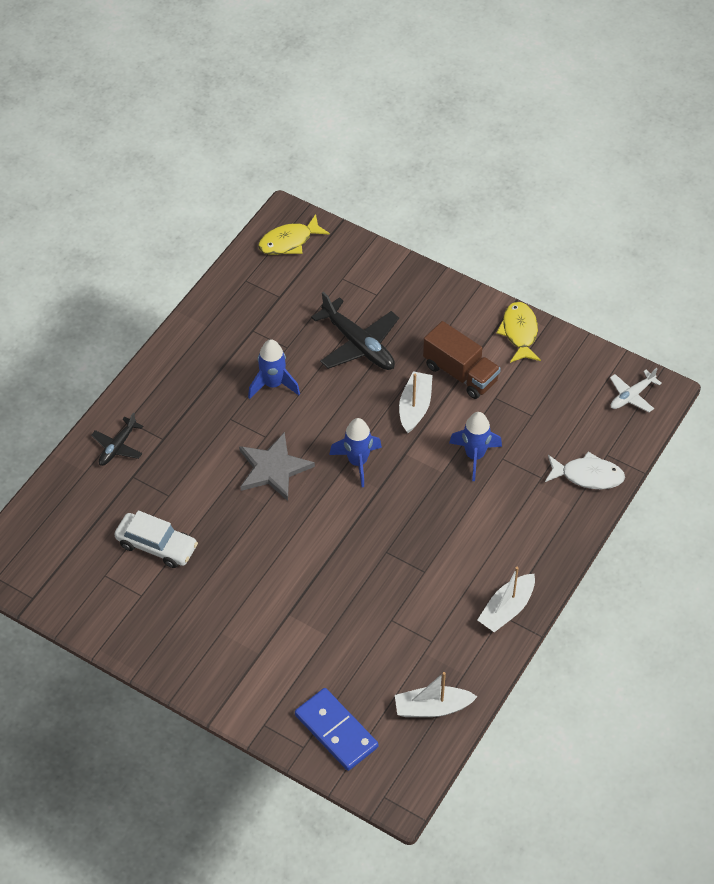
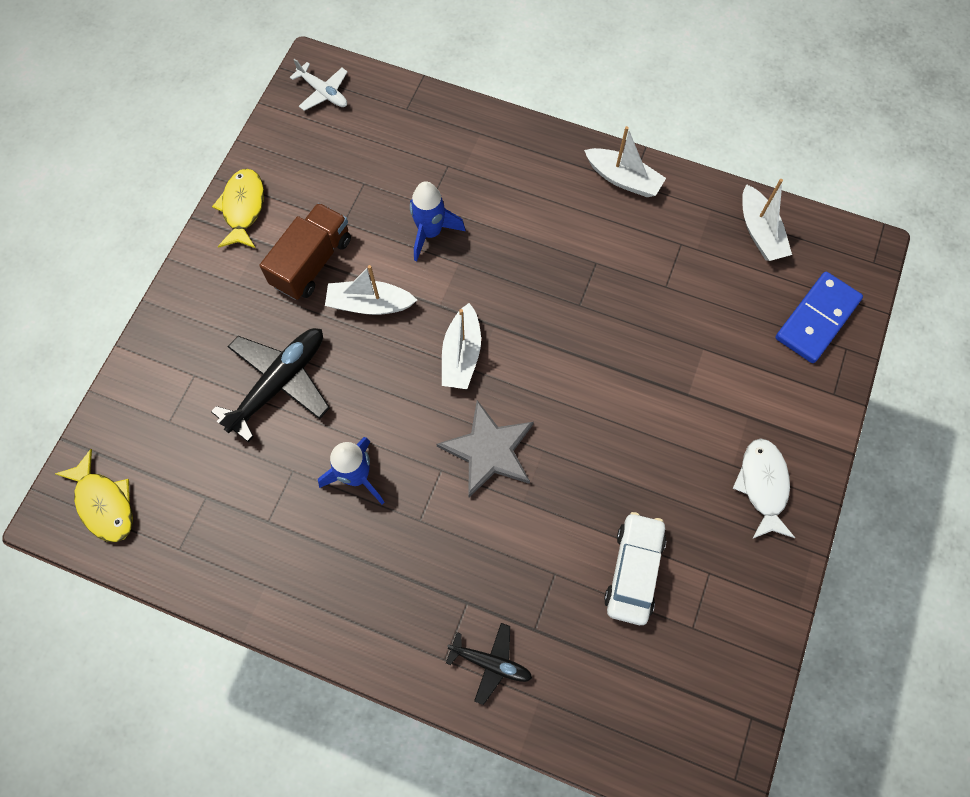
camera: 100 degrees left, 15 degrees up
(357, 462) = (461, 354): blue rocket -> white boat
(519, 332) = (243, 208): yellow fish -> yellow fish turned 105 degrees clockwise
(588, 475) = (437, 123): white fish -> white fish (762, 485)

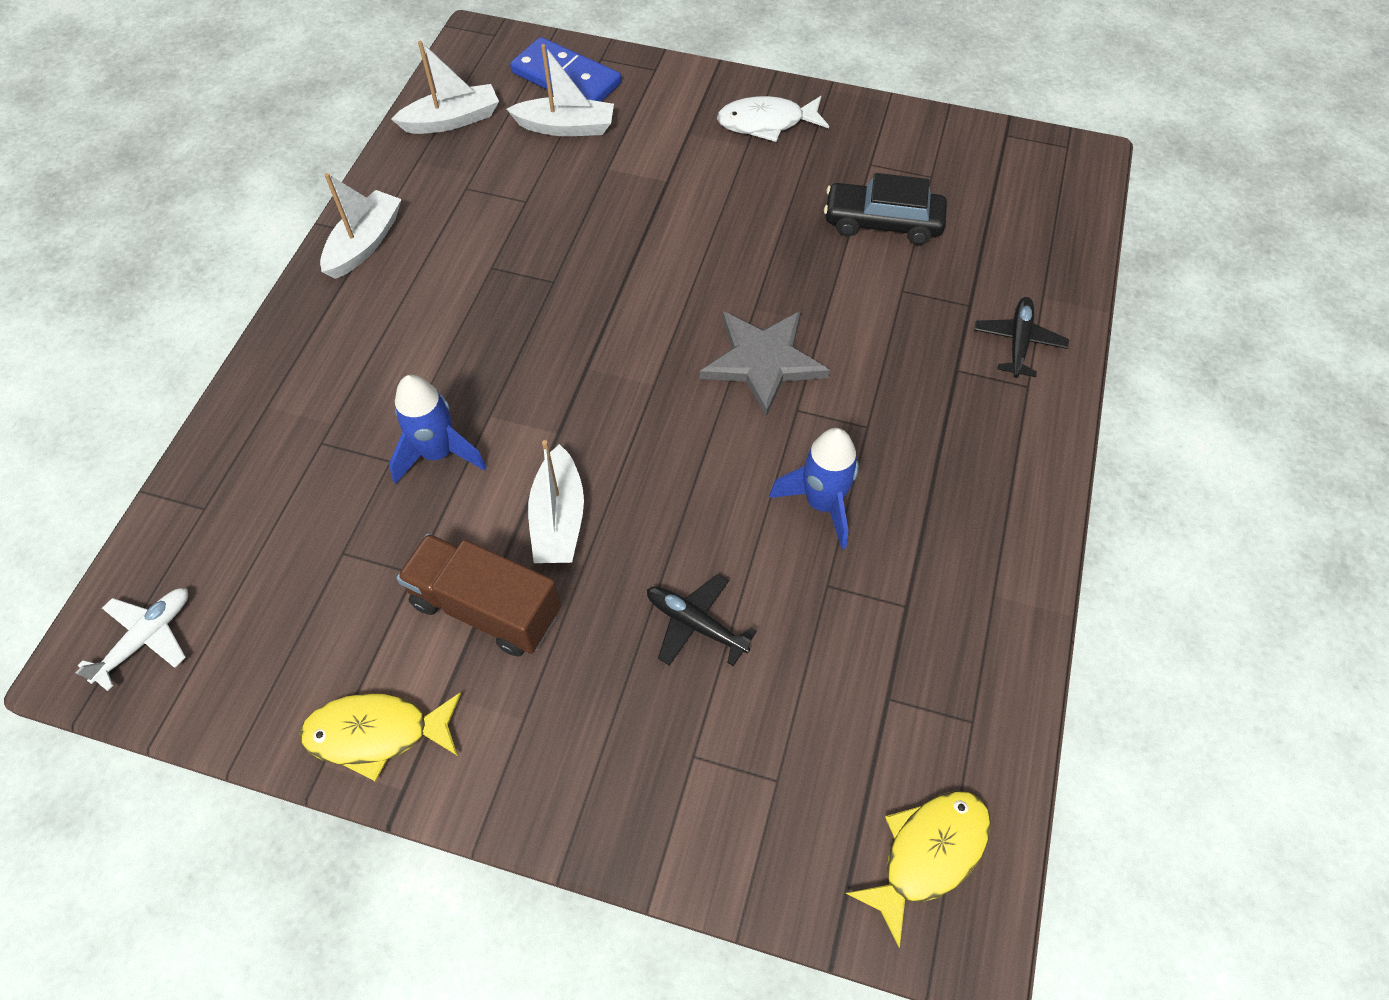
camera: 95 degrees left, 10 degrees down
(279, 383) = (696, 624): black plane -> black plane, size x0.58
(461, 354) = (632, 400): white boat -> white boat (566, 127)
(633, 570) = (882, 223): white car -> black car

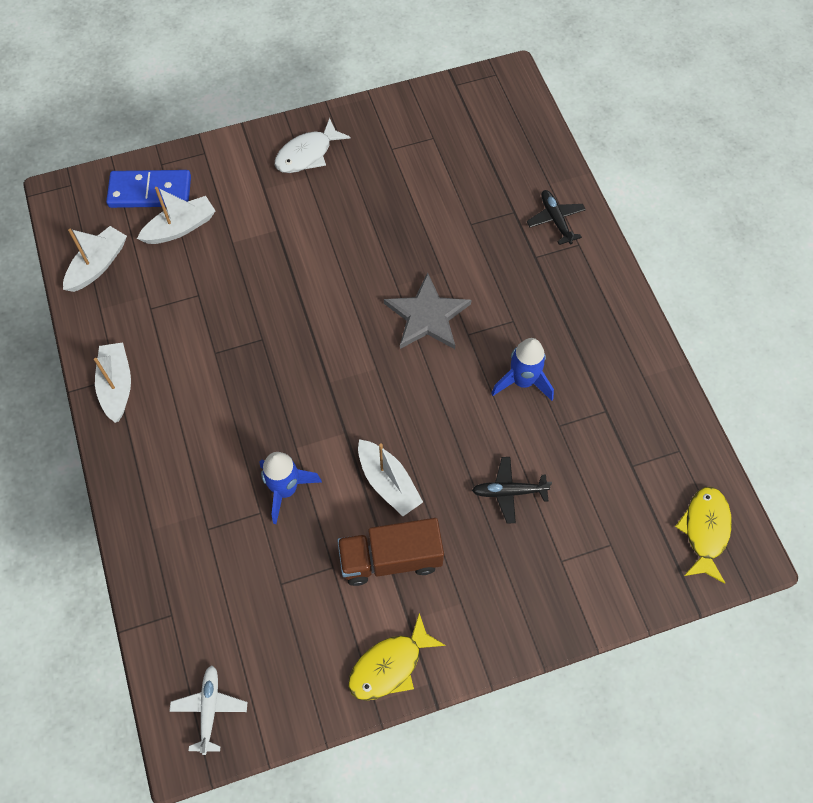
camera: 35 degrees left, 5 degrees up
(882, 223) = (428, 185): black car -> none

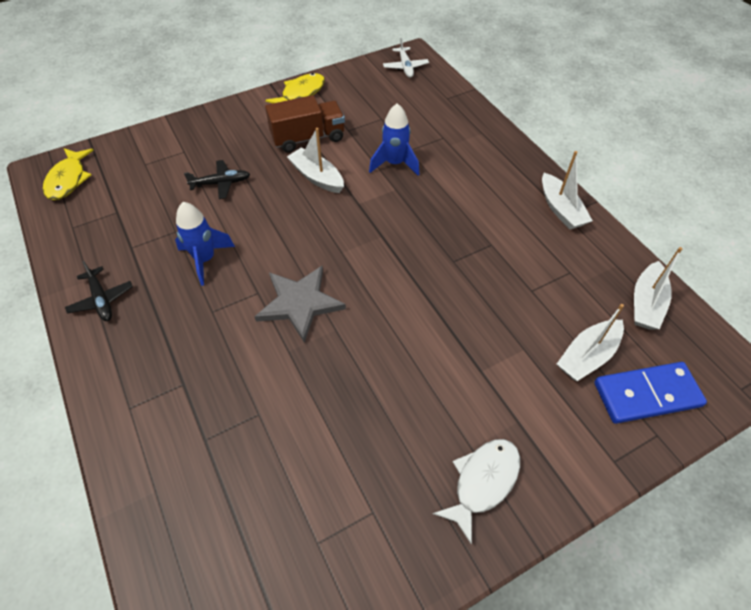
camera: 170 degrees right, 10 degrees down
(556, 220) = (153, 435): black plane -> black plane (101, 299)

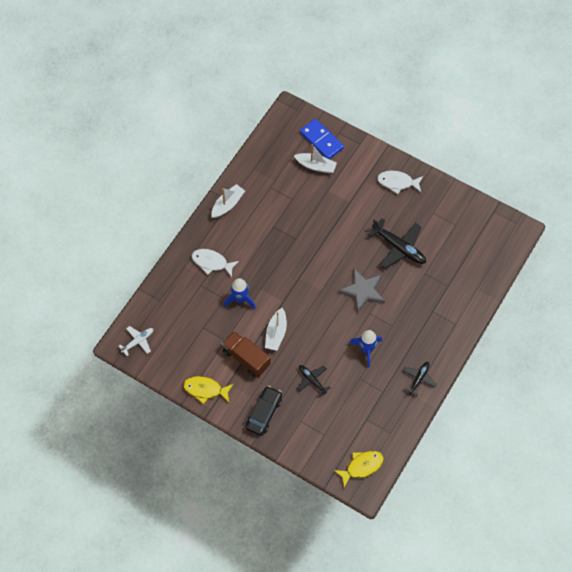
camera: 120 degrees left, 10 degrees up
(225, 126) = (264, 413): none -> black car
(339, 400) = (399, 247): none -> black plane
(470, 158) = (212, 262): none -> white fish
(646, 303) = (271, 152): white boat -> none

